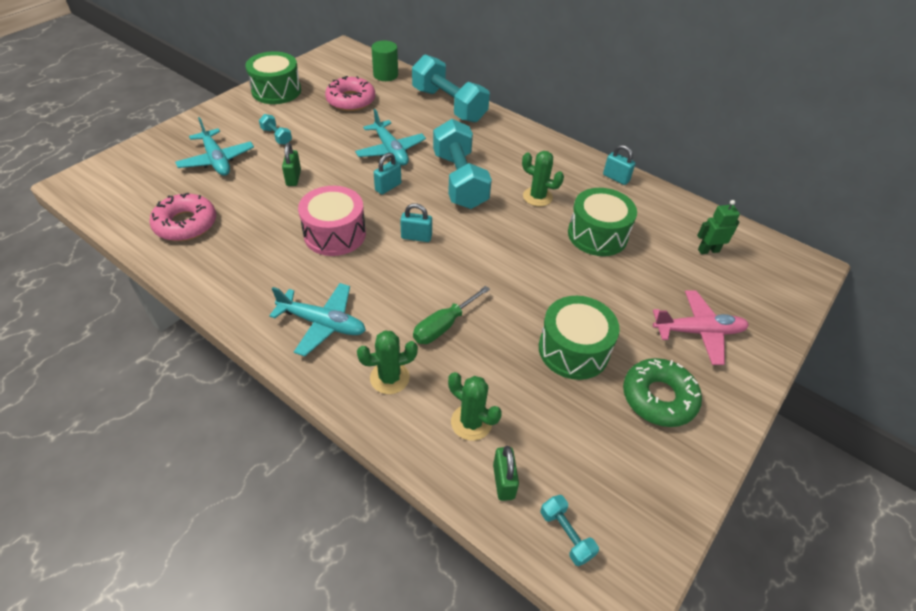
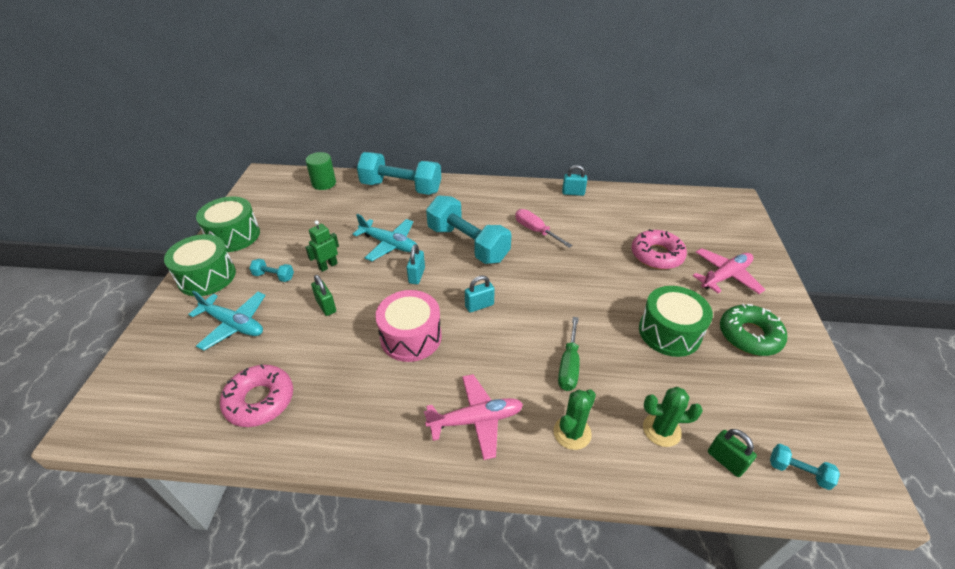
camera: 30 degrees left, 5 degrees down
(323, 323) = (476, 420): turquoise plane -> pink plane
(351, 100) = (313, 216): pink donut -> pink donut (656, 255)
(537, 197) = (535, 231): green cactus -> pink screwdriver
(597, 235) = (601, 240): green drum -> green drum (207, 276)
(708, 250) = (676, 217): green robot -> green robot (328, 266)

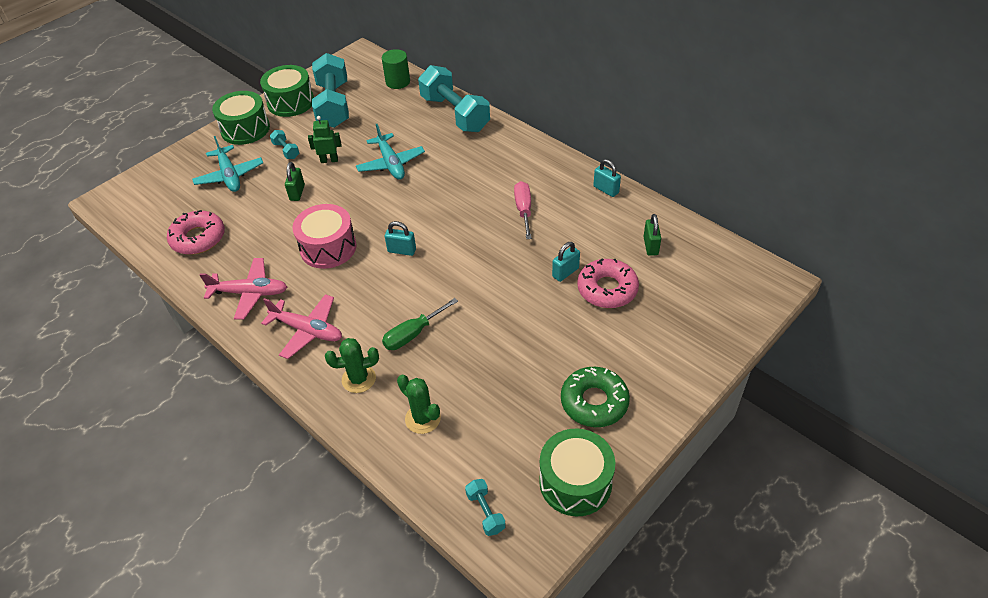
camera: 40 degrees right, 5 degrees up
(417, 275) = (383, 201): turquoise padlock -> turquoise padlock (565, 272)
(467, 244) = (451, 194): turquoise dumbbell -> turquoise dumbbell (333, 105)
(669, 332) = (526, 357): green drum -> green drum (575, 482)
(725, 276) = (647, 343): pink plane -> pink plane (250, 293)
(725, 461) = (441, 468): green padlock -> green padlock (650, 246)

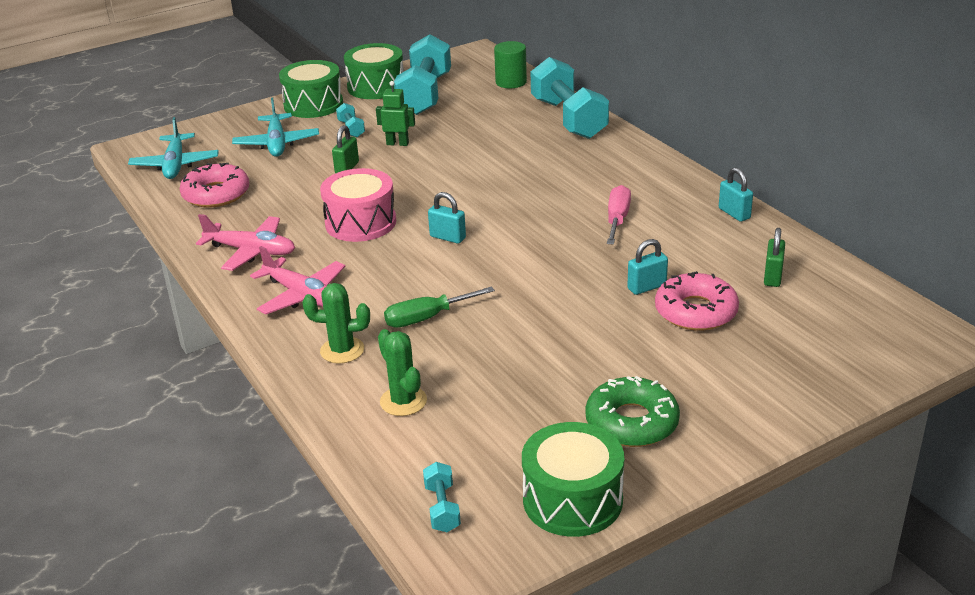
camera: 15 degrees right, 15 degrees down
(391, 163) = (470, 155): turquoise plane -> turquoise plane (175, 165)

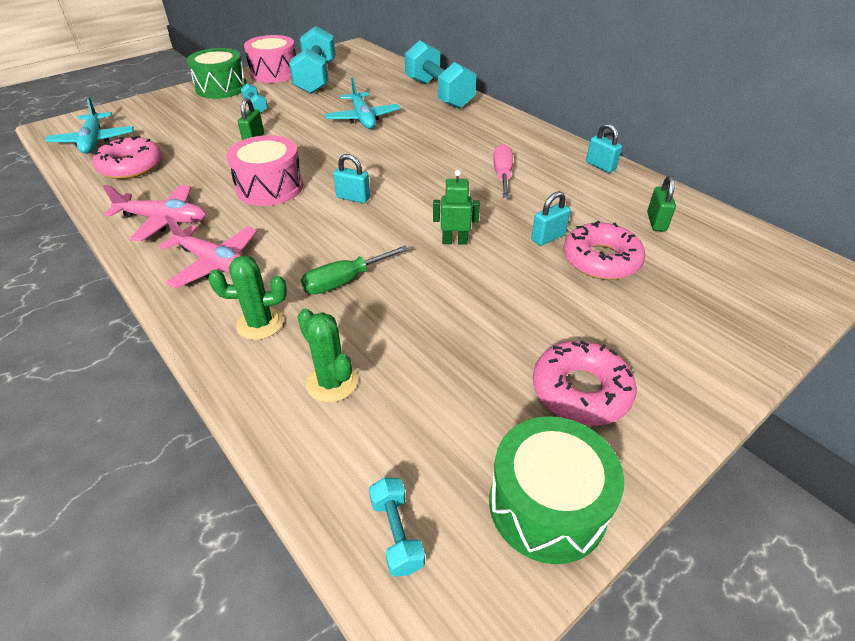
camera: 10 degrees left, 10 degrees up
(277, 143) = (189, 120): turquoise plane -> turquoise plane (363, 118)
(376, 87) = (274, 73): green drum -> pink drum
(397, 143) = (297, 117): green robot -> green robot (454, 241)
(511, 82) = (385, 67): green cylinder -> none
(631, 422) = (580, 391): green donut -> pink donut

